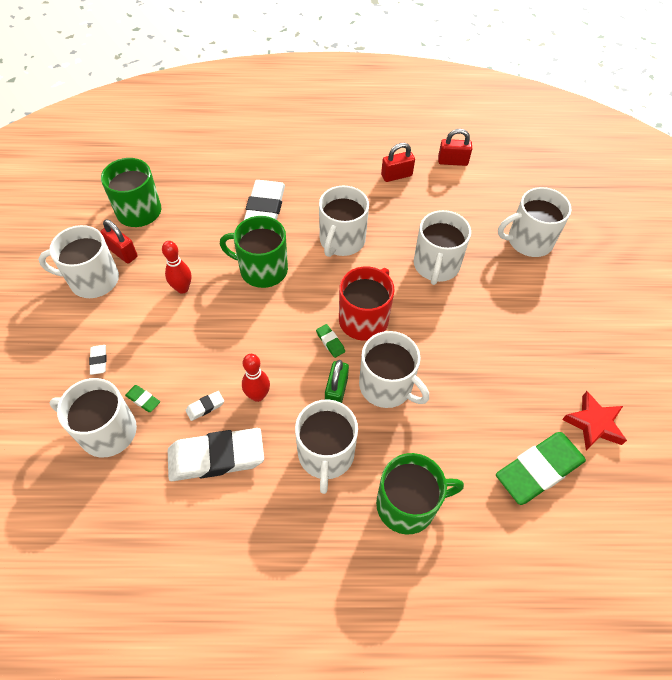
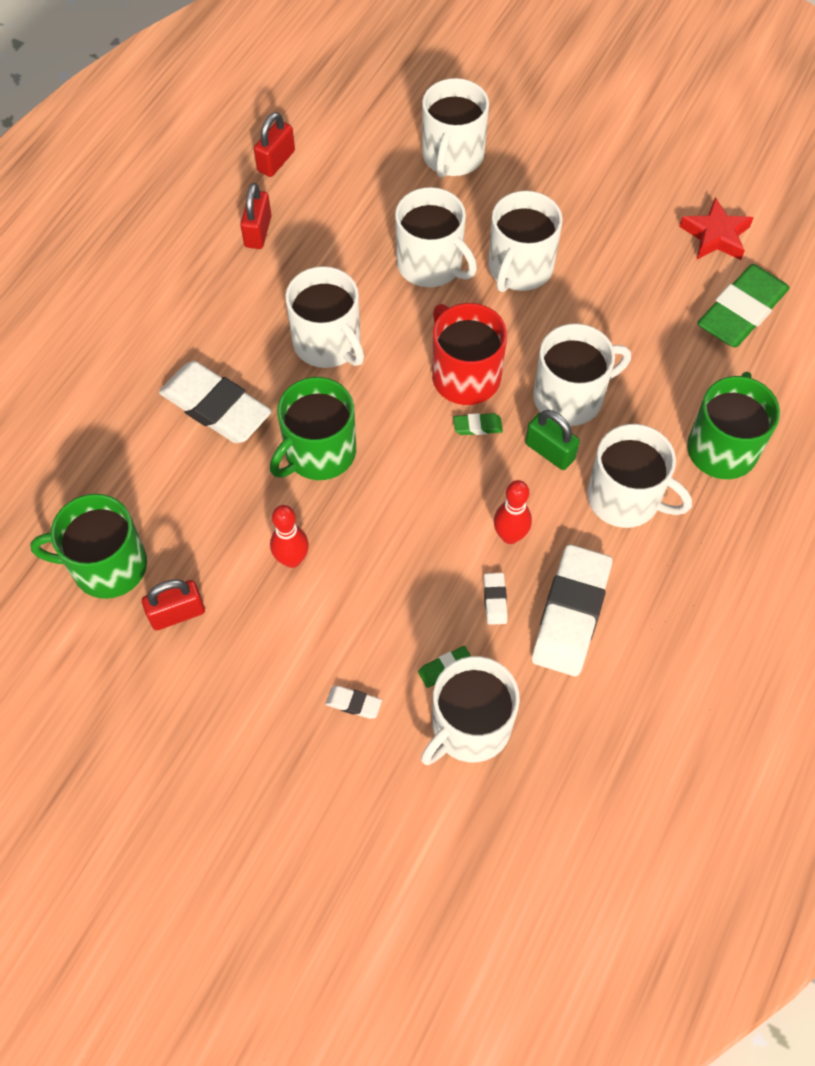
camera: 60 degrees left, 5 degrees up
(92, 280) = (204, 669): white mug -> white mug (519, 268)
(539, 470) = (741, 311): green eraser -> green eraser turned 45 degrees clockwise

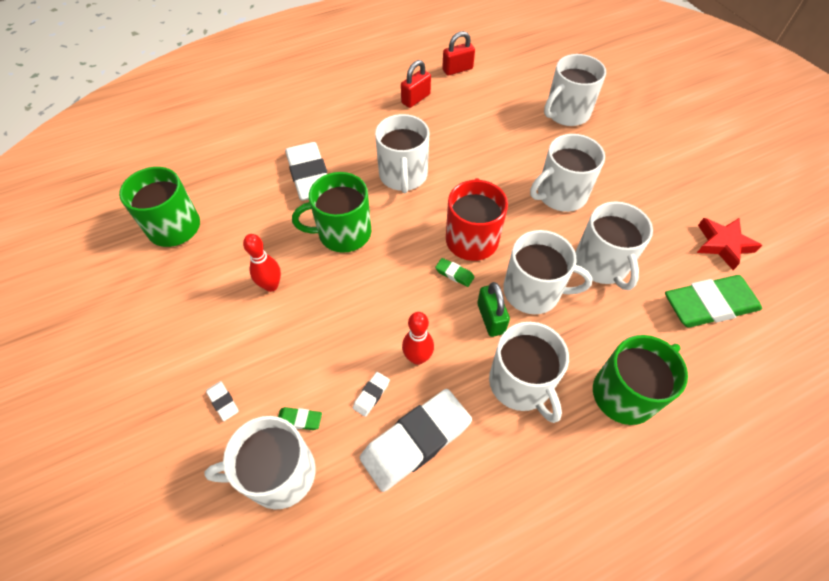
camera: 35 degrees right, 5 degrees down
(177, 613) = (181, 276): red padlock -> none
(431, 264) = (503, 164): white mug -> white mug (602, 264)

